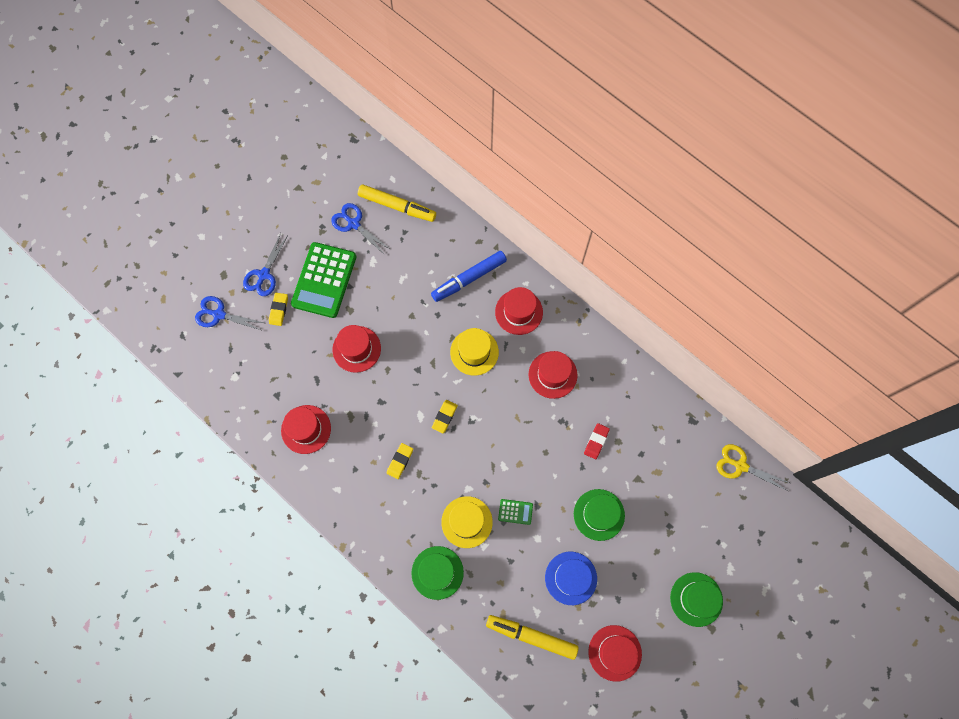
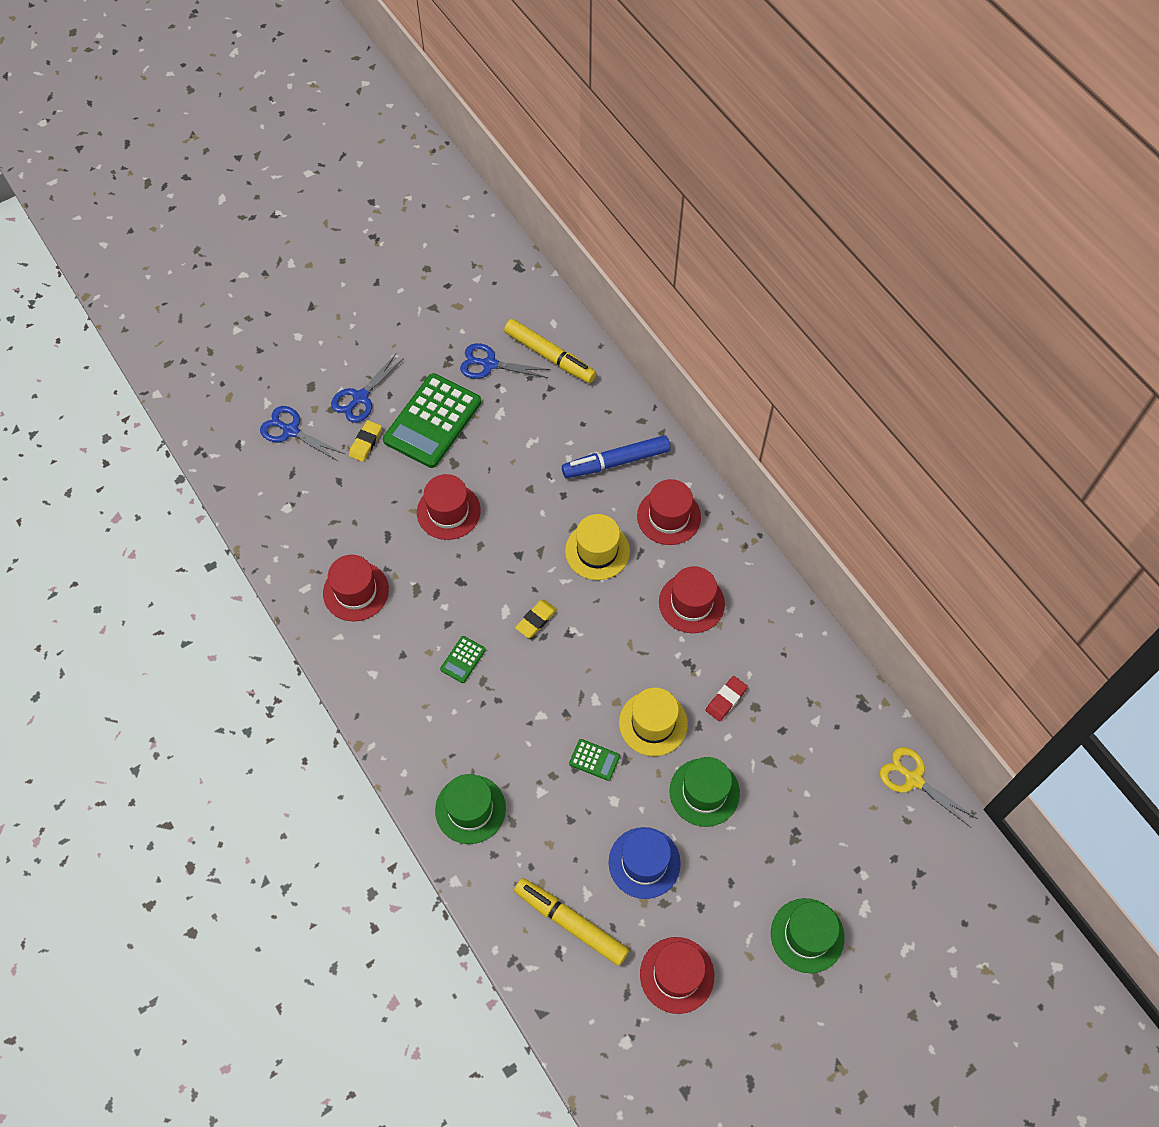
camera: 15 degrees right, 10 degrees down
(354, 224) = (489, 364): blue scissors -> blue scissors turned 45 degrees counterclockwise
(400, 461) = (463, 659): yellow eraser -> green calculator
(467, 522) = (527, 756): yellow hat -> yellow hat (653, 723)

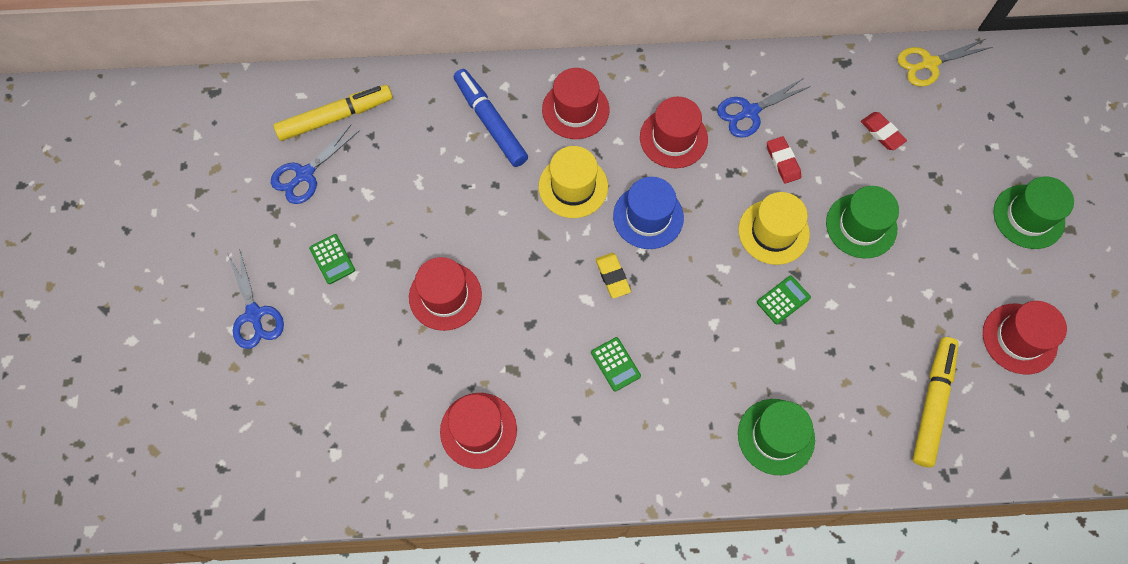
camera: 60 degrees left, 5 degrees up
(291, 431) = (244, 404): blue scissors -> blue scissors (750, 112)
(365, 442) = (312, 335): yellow eraser -> none
(432, 421) = (332, 259): green calculator -> green calculator, size x0.43
(570, 923) = (932, 403): yellow marker -> yellow marker turned 135 degrees clockwise
(616, 462) = (490, 122): blue marker -> blue marker turned 135 degrees clockwise
(644, 862) = (903, 310): blue hat -> blue hat (648, 217)
(810, 769) = (882, 133): none -> red eraser

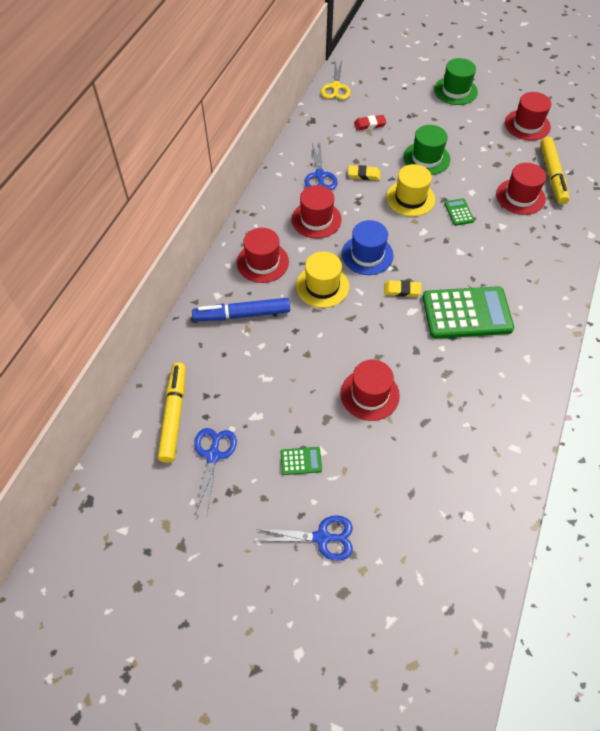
camera: 65 degrees left, 10 degrees down
(305, 174) = (213, 455): blue scissors -> blue scissors turned 150 degrees counterclockwise
(478, 430) = (484, 411): red hat -> red hat (520, 196)
(615, 364) = (466, 313): green calculator -> green calculator, size x2.35
(776, 436) = (547, 251): green hat -> none
(783, 161) = (364, 175): red eraser -> yellow eraser
(932, 403) = (552, 175): yellow marker -> yellow marker turned 135 degrees counterclockwise

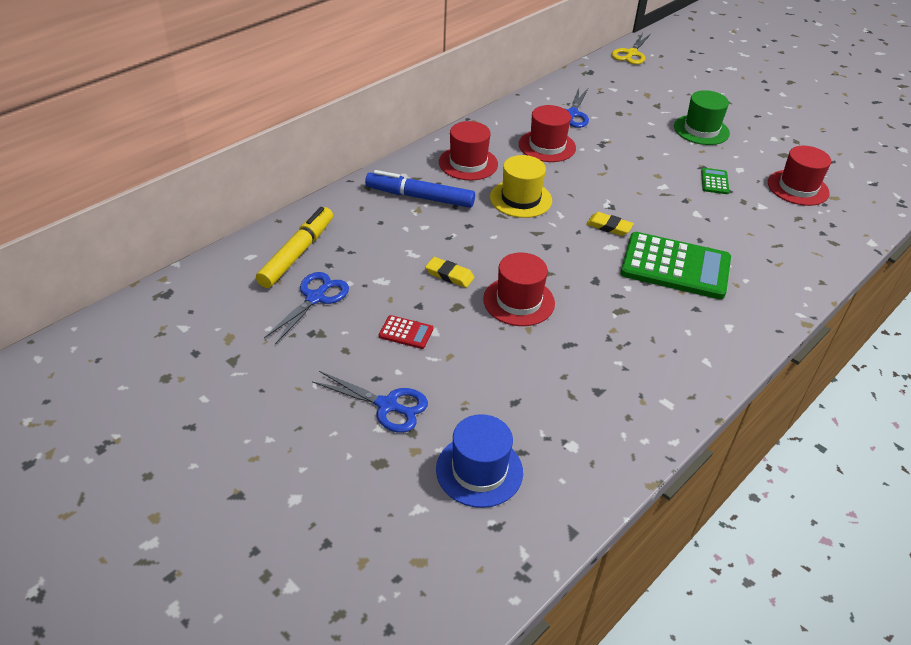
camera: 20 degrees right, 15 degrees down
(301, 461) = (406, 332): green calculator -> red calculator
(364, 175) = (621, 125): yellow eraser -> yellow eraser (449, 275)
(367, 255) = (586, 188): blue hat -> blue hat (479, 470)
(369, 124) = (651, 89): red eraser -> none
(410, 198) = (663, 156): yellow hat -> none
(455, 91) = (766, 86): green hat -> none
(527, 125) = (839, 132): red hat -> none
(552, 175) = (848, 180): yellow marker -> none

